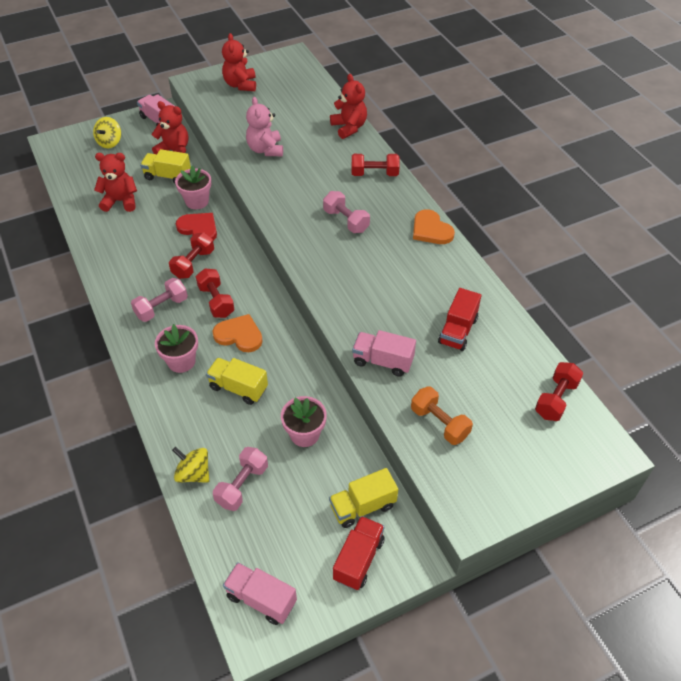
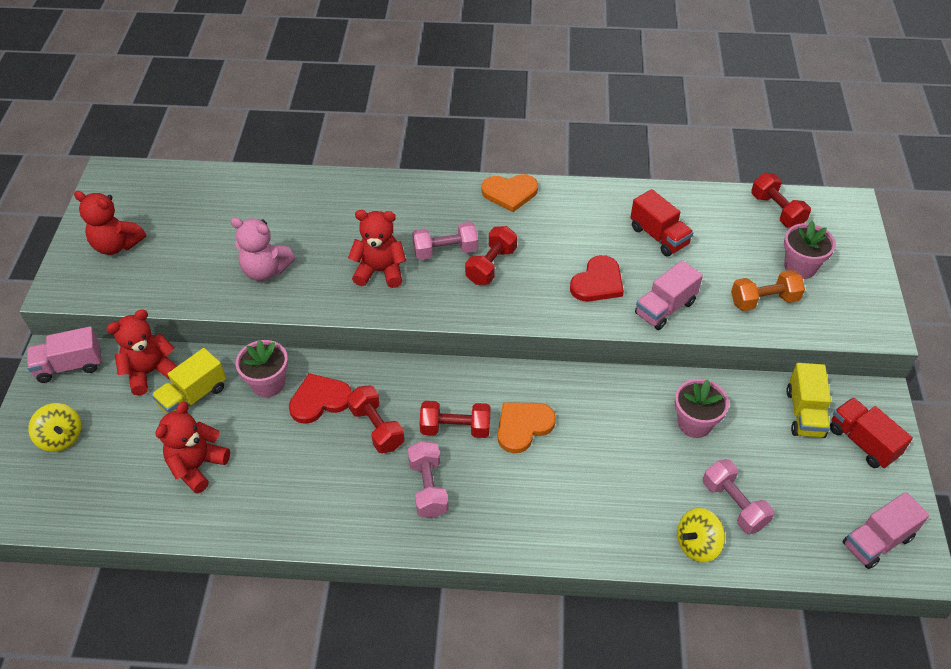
camera: 60 degrees left, 0 degrees up
(181, 361) = (528, 498): pink flower pot -> pink flower pot (800, 267)
(238, 388) = (600, 457): yellow truck -> none
(349, 127) = (294, 184): red teddy bear -> red teddy bear (380, 271)
(374, 174) = (390, 197): red dumbbell -> red dumbbell (491, 265)
(379, 312) = (598, 282): none -> red heart

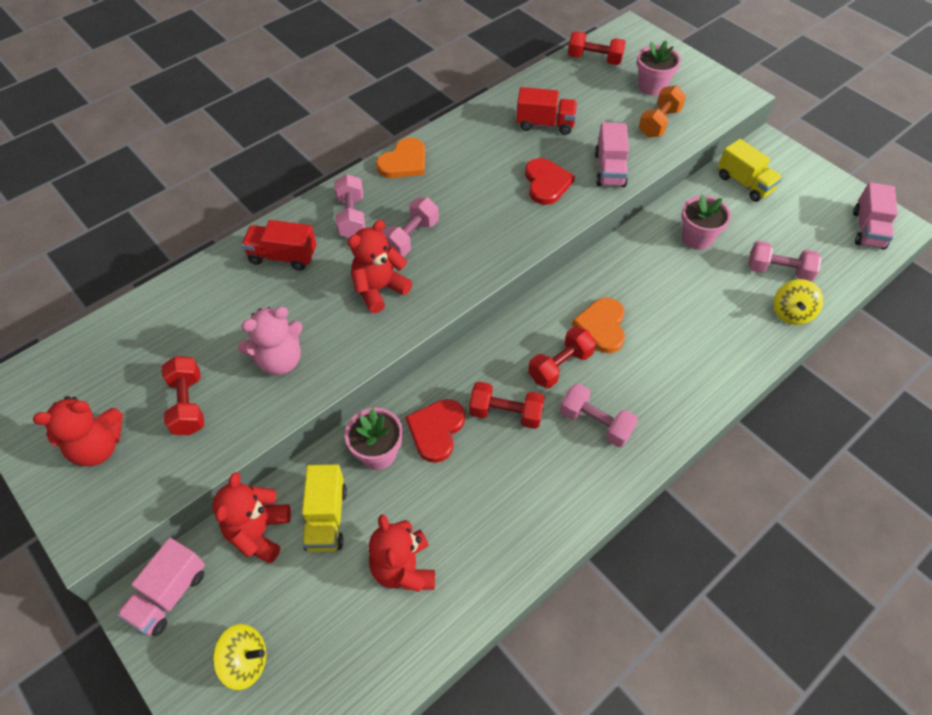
camera: 45 degrees left, 5 degrees up
(424, 208) = (351, 217): none -> pink dumbbell
(491, 265) = (458, 224): red dumbbell -> red dumbbell (188, 404)
(862, 442) = (792, 177): red truck -> red truck (283, 256)

